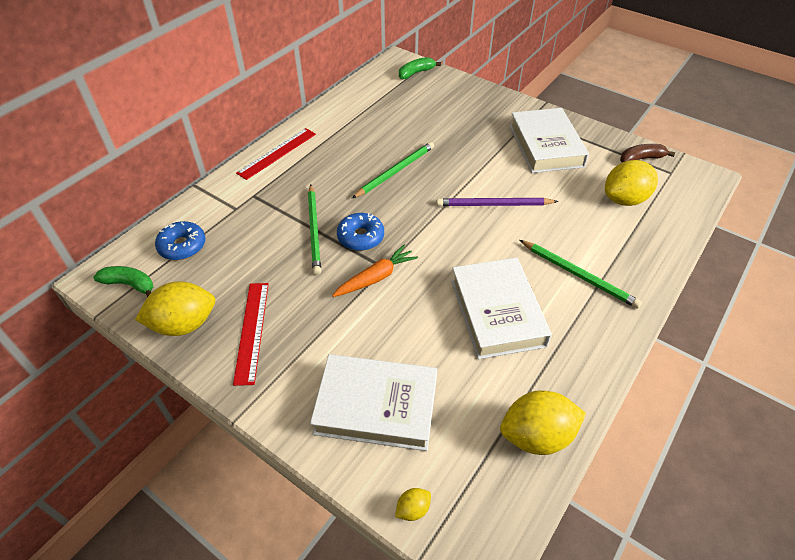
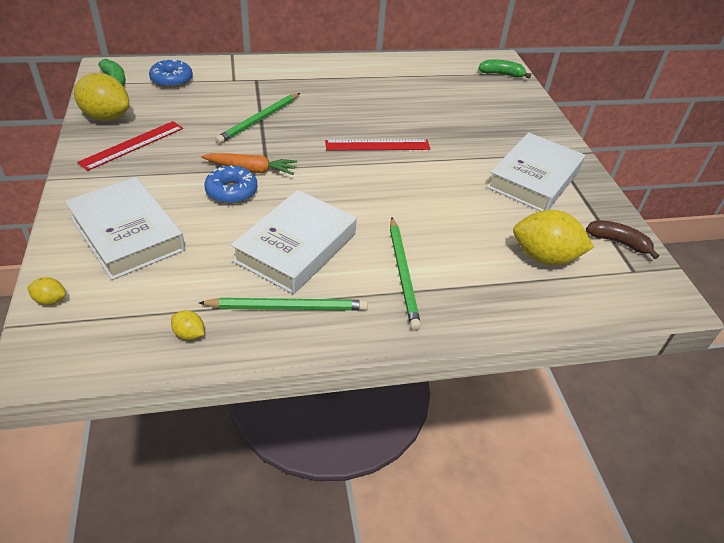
camera: 40 degrees right, 5 degrees down
(277, 153) = (311, 66): red ruler -> red ruler (377, 145)
(360, 237) = (282, 142): blue donut -> blue donut (231, 191)
(395, 171) = (374, 122): green pencil -> green pencil (288, 307)
(493, 205) = (415, 186): purple pencil -> none
(536, 436) = (189, 334): yellow lemon -> yellow lemon, size x0.44

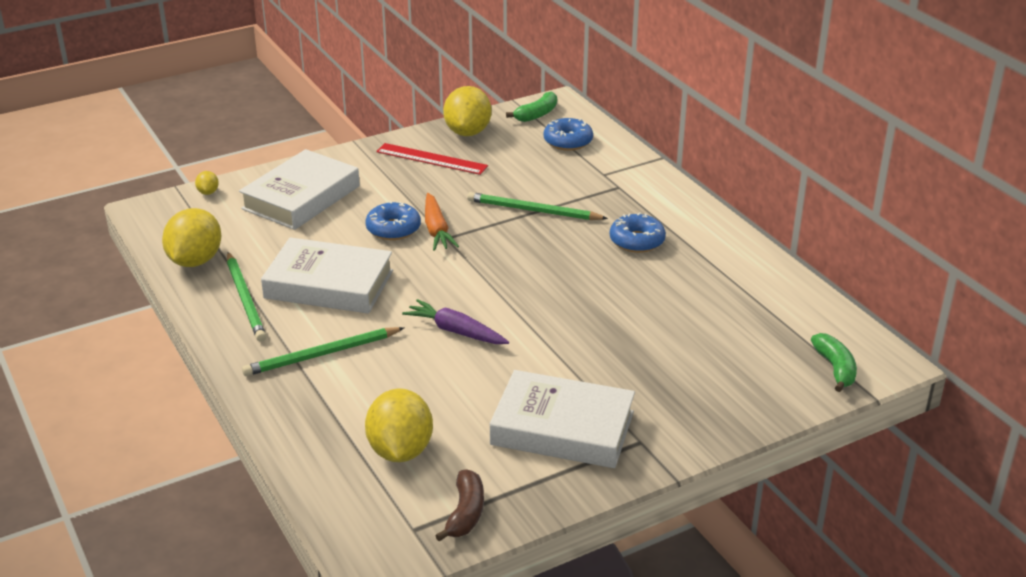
camera: 75 degrees right, 10 degrees down
(189, 334) = (195, 261): yellow lemon -> yellow lemon, size x2.25
(331, 93) = (637, 241): none -> blue donut
(377, 145) = (545, 296): red ruler -> none
(402, 195) = (455, 331): none -> purple carrot

